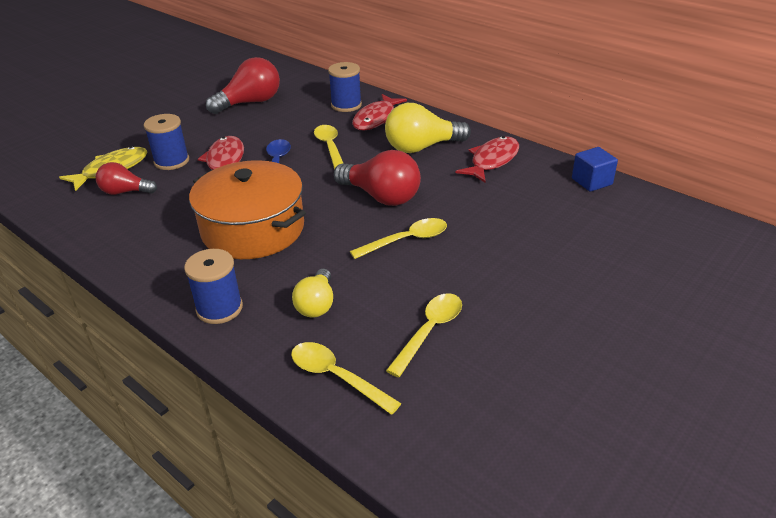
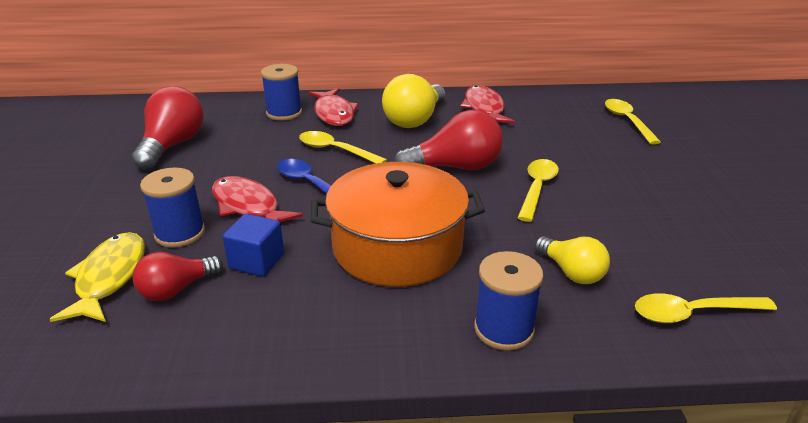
camera: 45 degrees left, 5 degrees down
(429, 331) = (676, 240): yellow spoon -> yellow spoon (627, 121)
(591, 181) = (570, 96): blue cube -> blue cube (257, 261)

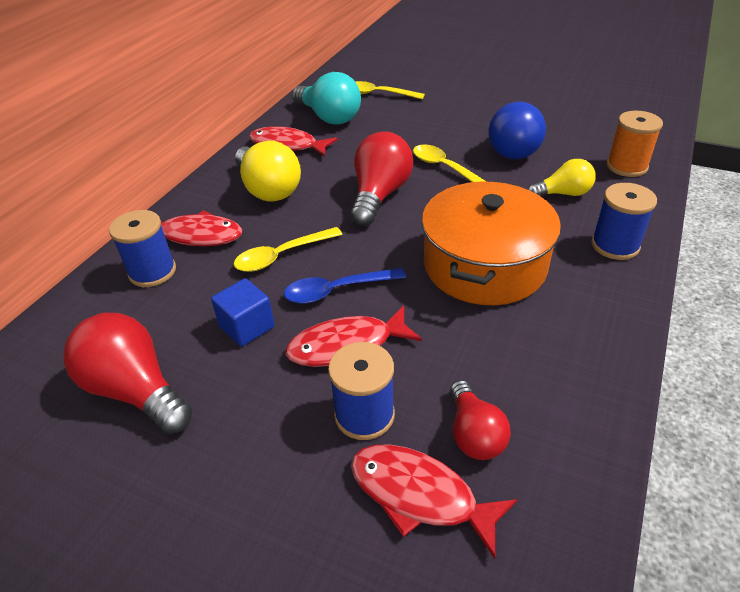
camera: 60 degrees left, 10 degrees up
(109, 277) = (419, 495): yellow fish -> red fish
(257, 261) = (456, 361): blue cube -> blue cube (247, 326)
(552, 111) = (329, 117): none -> turquoise light bulb
(626, 219) = (512, 148): none -> blue light bulb
(693, 313) = (626, 166): yellow spoon -> orange spool

